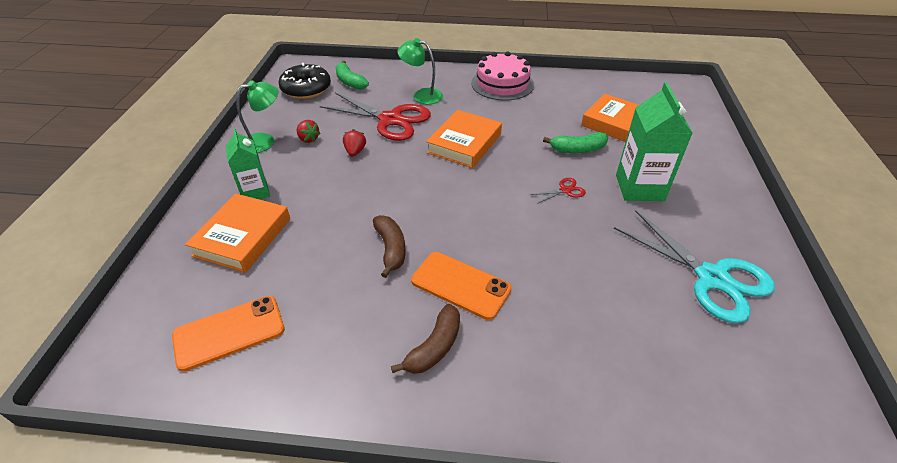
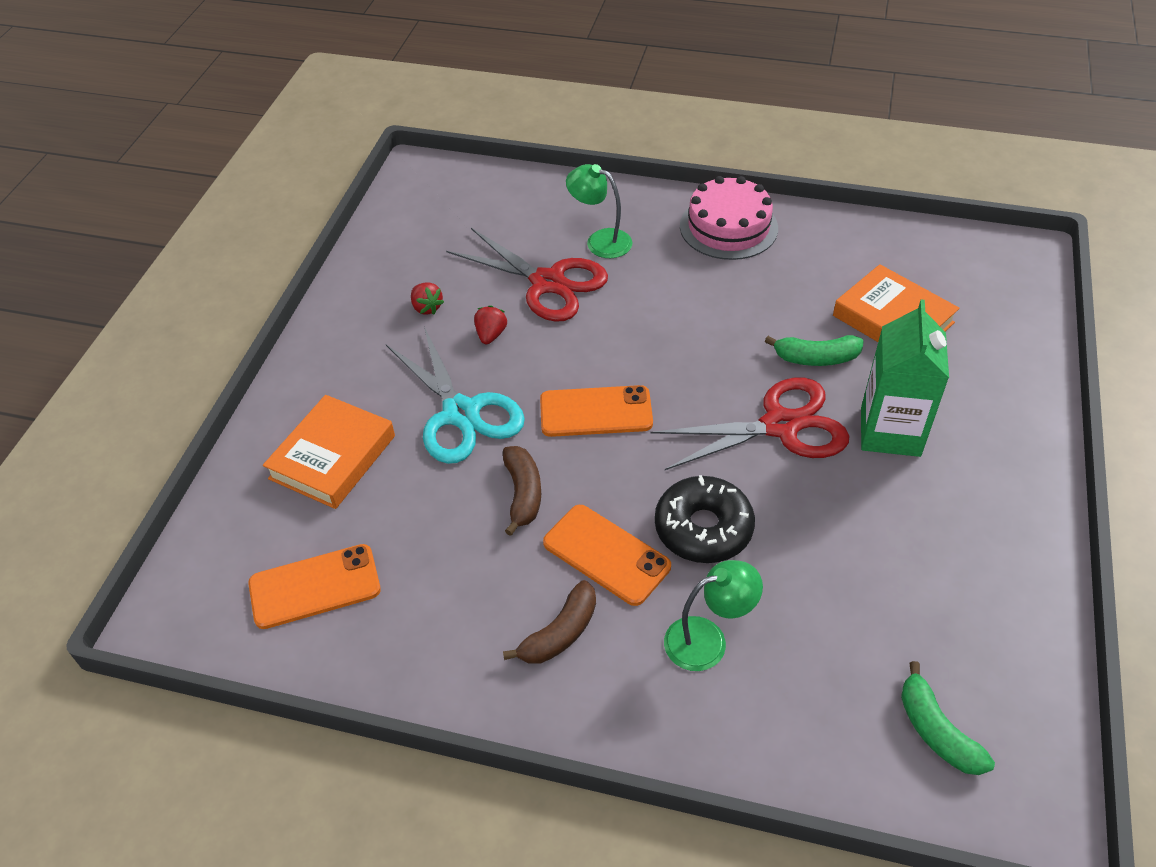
camera: 10 degrees right, 5 degrees up
(255, 192) = (350, 390): green carton -> none
(265, 141) = (366, 307): green lamp -> green lamp (708, 639)
(306, 89) = (429, 216): black donut -> black donut (703, 528)
(350, 82) = (495, 207): green banana -> green banana (936, 731)
(436, 192) = (596, 412): none -> orange phone
(464, 143) = (650, 334): orange book -> none
(565, 190) = (780, 426): red scissors -> red scissors, size x2.44
(711, 278) = (947, 580): turquoise scissors -> turquoise scissors (460, 413)

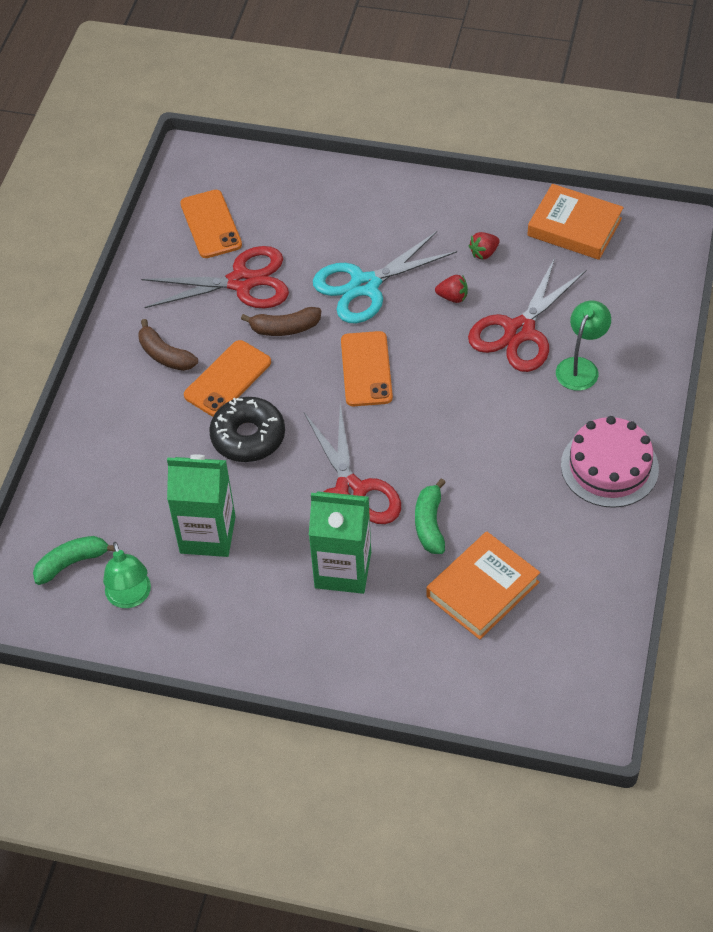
camera: 90 degrees right, 5 degrees up
(333, 457) = (322, 217): orange book -> orange book (574, 227)
(434, 545) = (241, 282): none -> red scissors
(708, 639) = (153, 437): green lamp -> green lamp (130, 597)
(862, 567) = (207, 534): none -> green carton

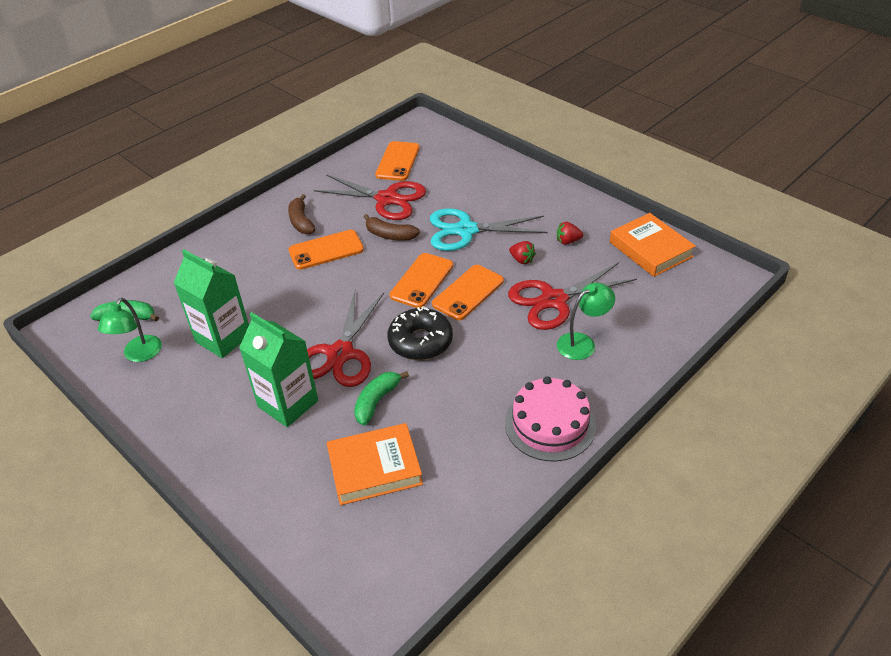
camera: 30 degrees right, 10 degrees down
(248, 437) = (306, 289): black donut -> black donut (420, 341)
(426, 361) = (468, 292): none -> orange phone

